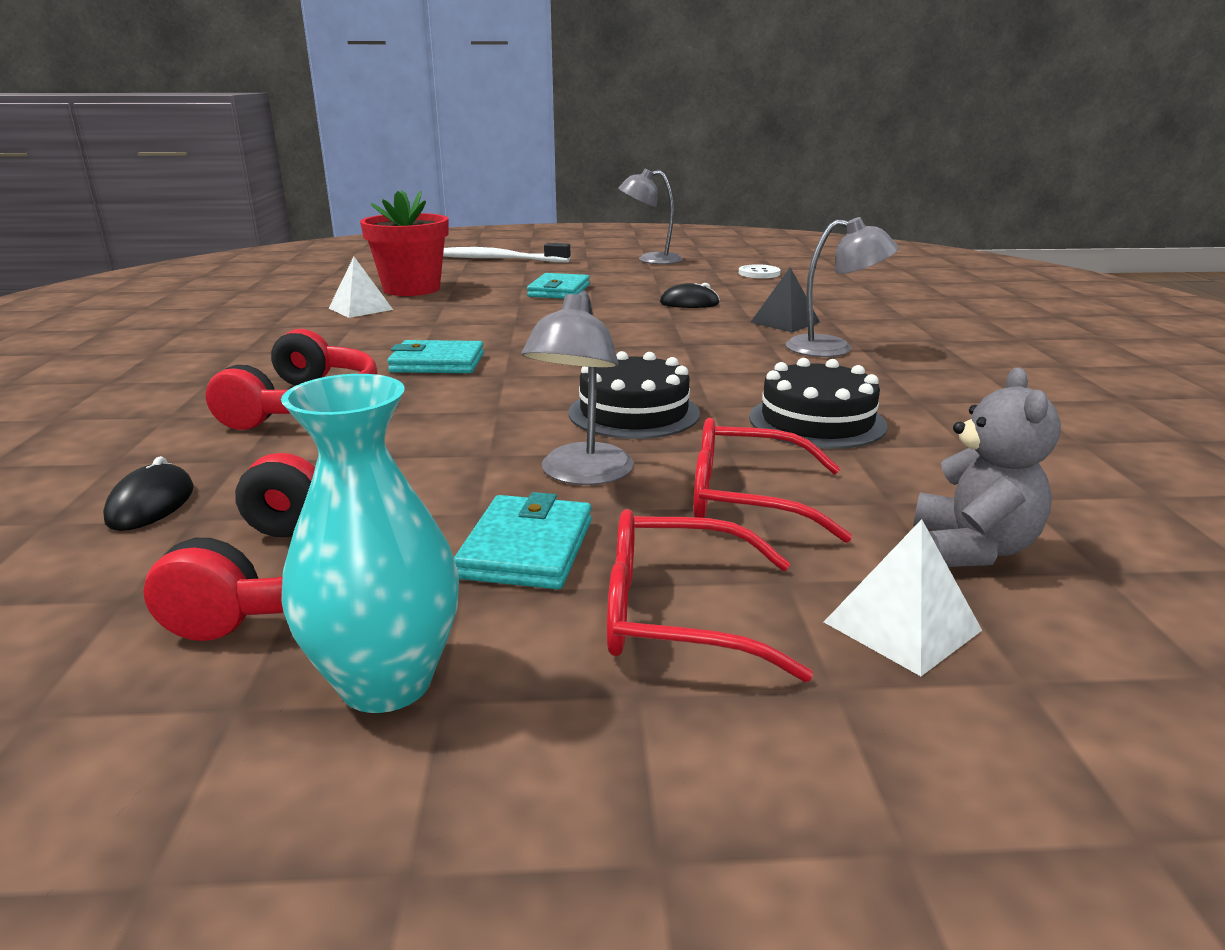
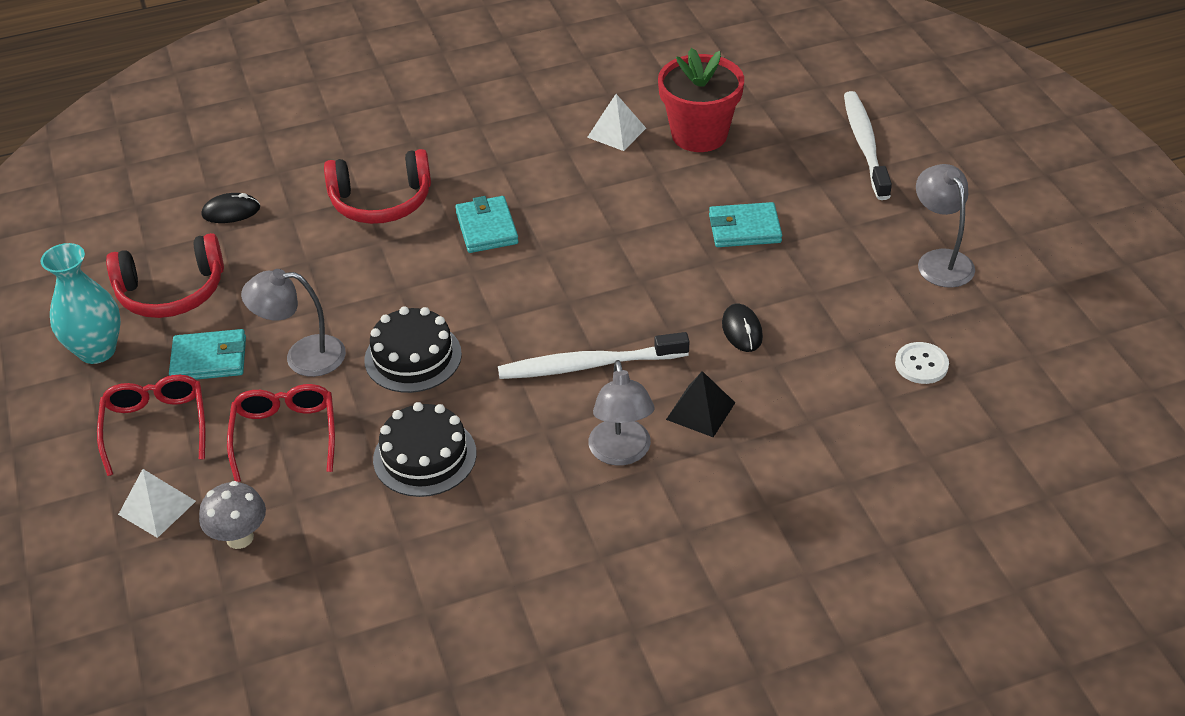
camera: 75 degrees right, 20 degrees up
(701, 347) = (588, 365): none -> white toothbrush
(972, 549) = (239, 537): grey teddy bear -> grey mushroom

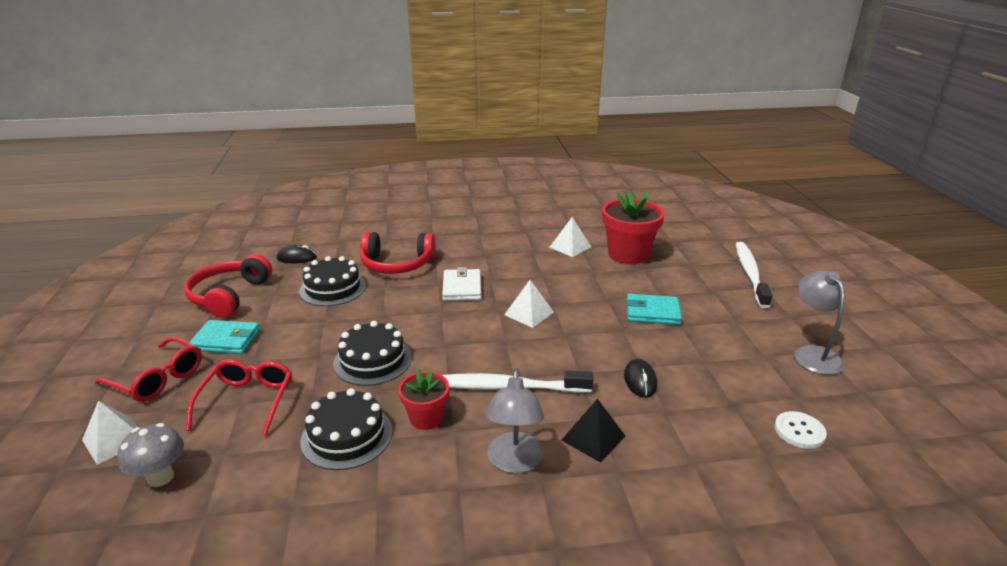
camera: 10 degrees right, 15 degrees down
(97, 350) = (155, 323): turquoise vase -> none
(156, 426) = (158, 379): red glasses -> red glasses turned 120 degrees clockwise
(171, 291) = (229, 296): red headphones -> red headphones turned 105 degrees clockwise
(303, 356) = (292, 348): grey lamp -> none
(310, 257) = (333, 288): none -> black cake
(487, 228) = (462, 288): turquoise wallet -> white wallet
(507, 420) = (426, 418): none -> red flower pot
(587, 255) = (529, 313): none -> white pyramid

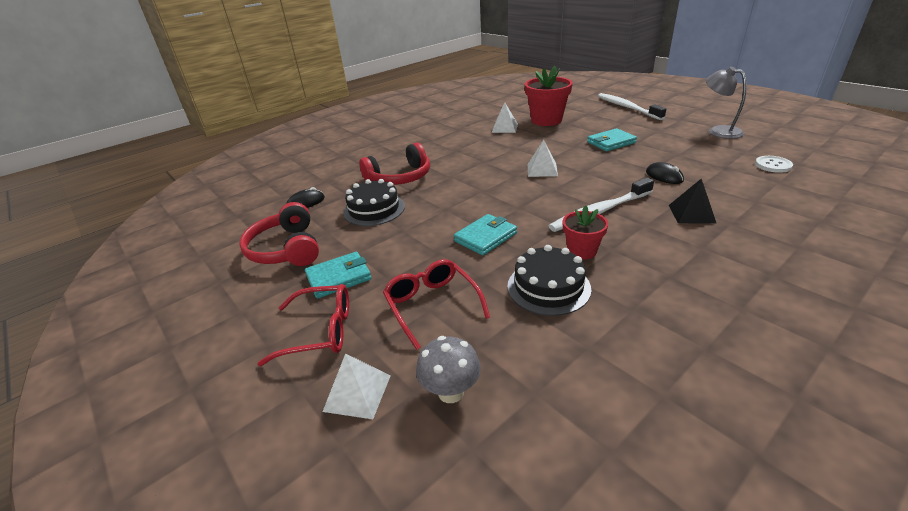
camera: 30 degrees left, 5 degrees up
(373, 360) = (485, 237): black cake -> turquoise wallet
(462, 288) = (473, 173): white wallet -> none
(514, 462) = (675, 246): grey lamp -> none

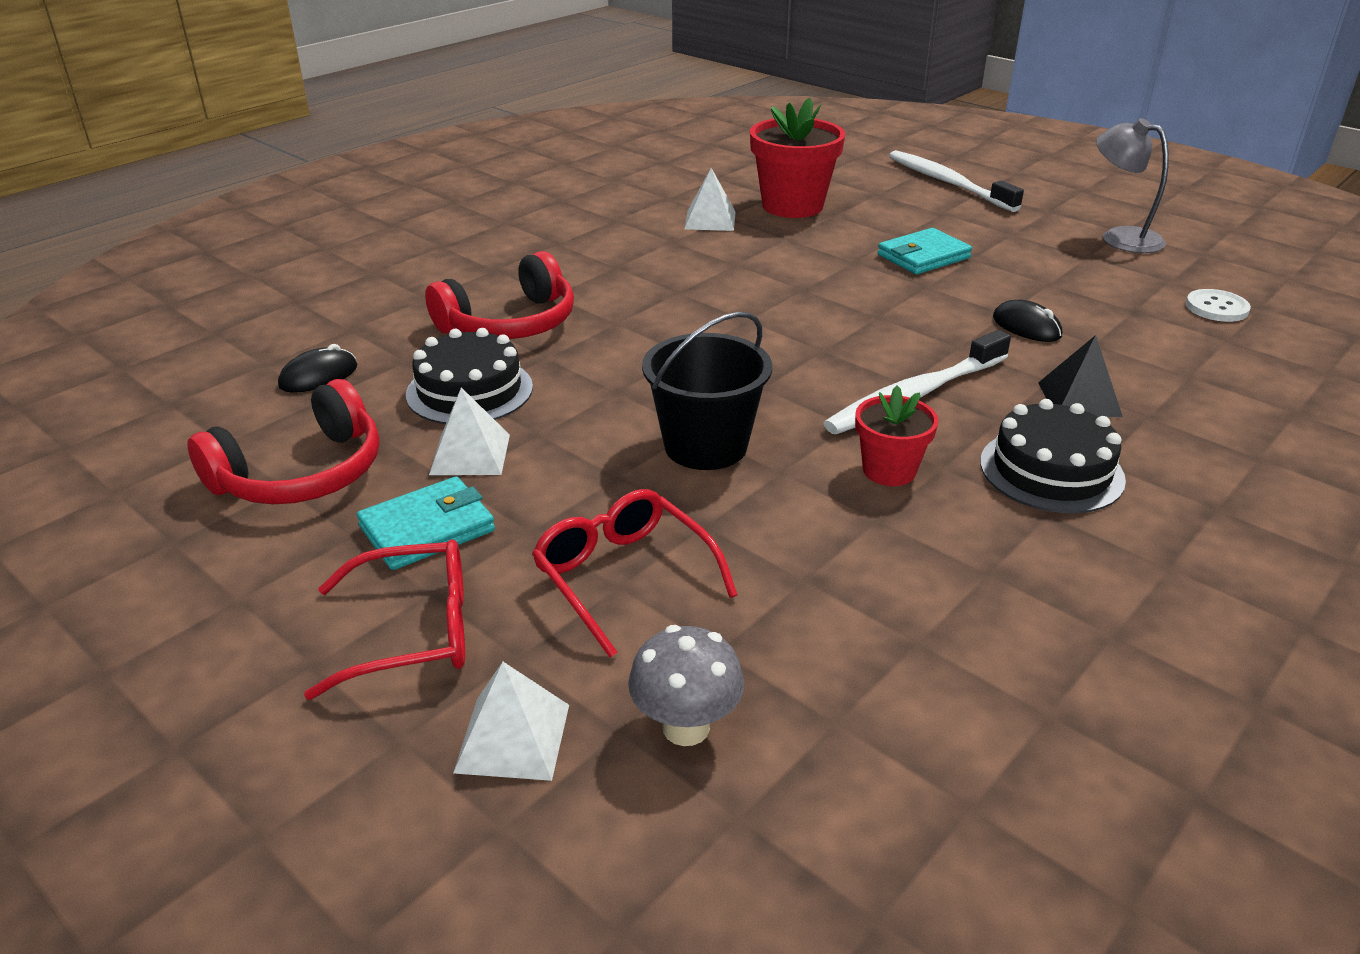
camera: 10 degrees left, 0 degrees up
(286, 249) = (302, 473): red headphones -> red headphones turned 105 degrees counterclockwise
(485, 237) = (705, 446): turquoise wallet -> black bucket
(542, 170) = (797, 311): white pyramid -> white pyramid (470, 454)
(548, 287) = (836, 538): black cake -> black cake (1051, 470)

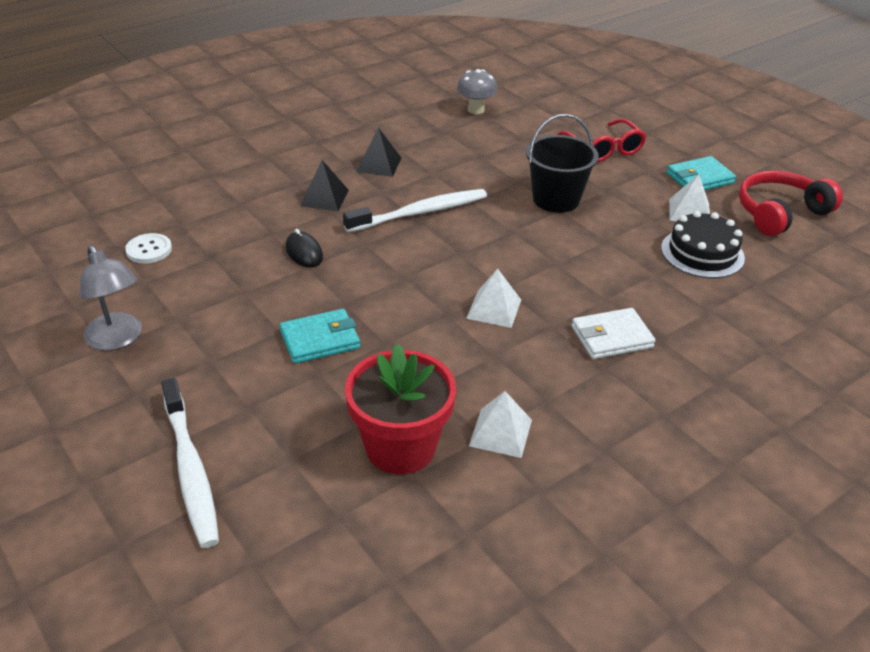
camera: 170 degrees left, 5 degrees up
(318, 376) = (811, 278): black mouse -> none
(414, 631) = (690, 142): red glasses -> none
(510, 323) = (688, 309): red headphones -> none
(513, 738) = (644, 111): white pyramid -> white pyramid (494, 309)
(608, 289) = (611, 337): none -> white wallet
(686, 727) = (583, 106): grey mushroom -> grey mushroom (475, 110)
(889, 470) = (462, 175): red flower pot -> none
(1051, 470) = (378, 164): black cake -> black pyramid

